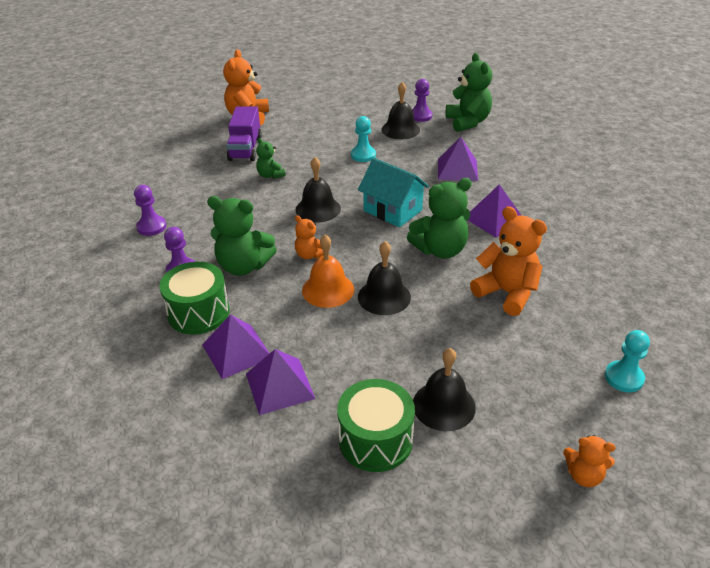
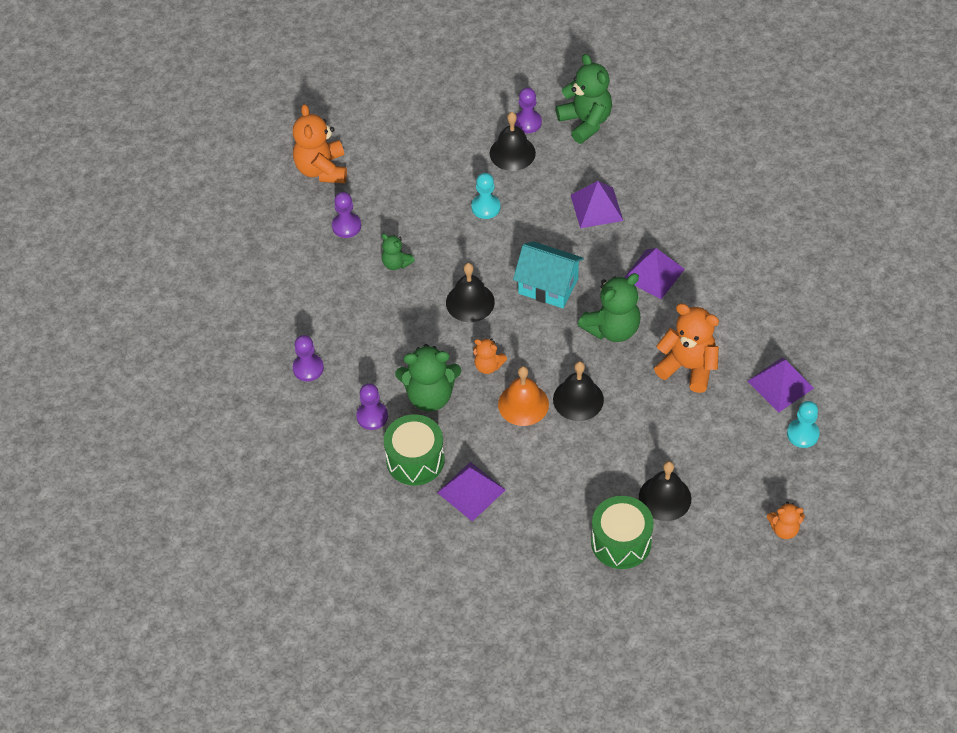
camera: 15 degrees left, 15 degrees up
(245, 148) = (346, 226): purple truck -> purple pawn
(280, 386) = (524, 515): purple pyramid -> purple pyramid (780, 384)

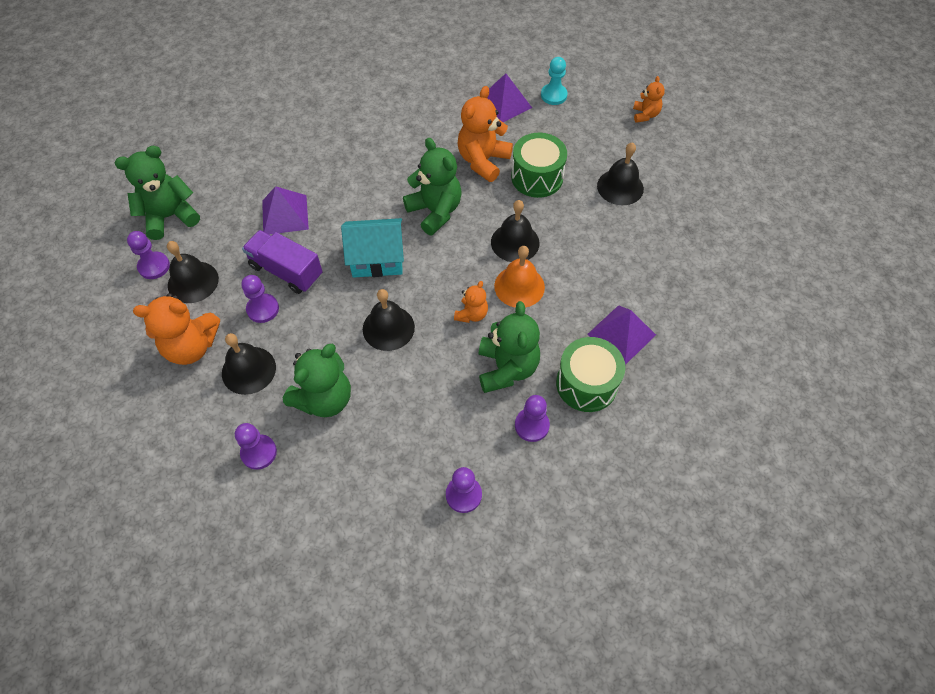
camera: 90 degrees left, 5 degrees up
(322, 169) = (161, 482): orange teddy bear -> orange teddy bear (191, 346)
(396, 263) = (324, 398): green teddy bear -> green teddy bear, size x1.83
(423, 207) = (248, 370): none -> black bell
(485, 207) = (263, 309): turquoise pawn -> purple pawn
(529, 218) = (286, 271): none -> purple truck
(548, 286) = (377, 259): turquoise house -> turquoise house turned 60 degrees clockwise
(621, 542) = (667, 220): green drum -> green drum (537, 177)
(653, 274) = (375, 177): purple pyramid -> none

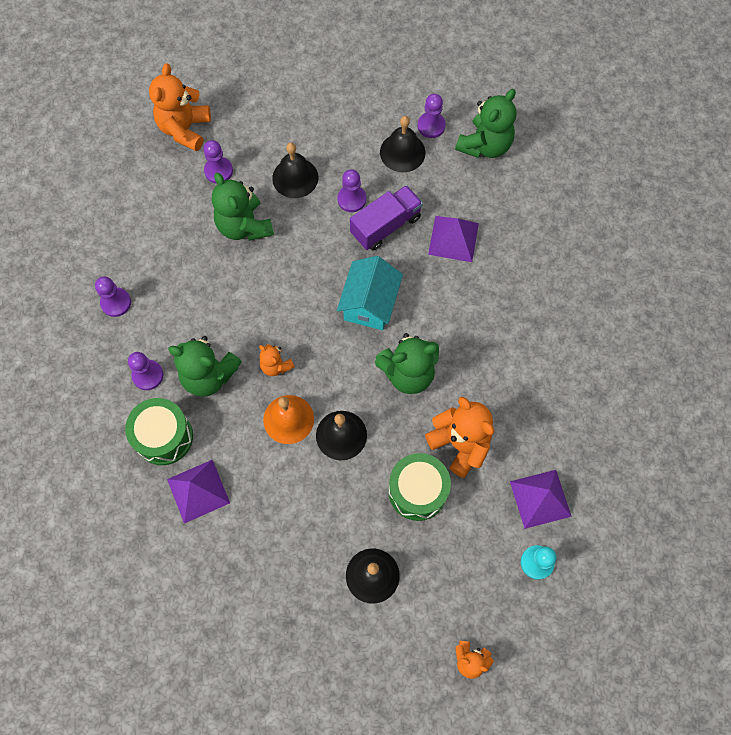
camera: 110 degrees right, 10 degrees up
(170, 217) = (485, 145): green teddy bear -> green teddy bear turned 45 degrees clockwise
(191, 346) = (335, 141): orange teddy bear -> orange teddy bear (185, 129)
(388, 328) = (291, 292): black bell -> none

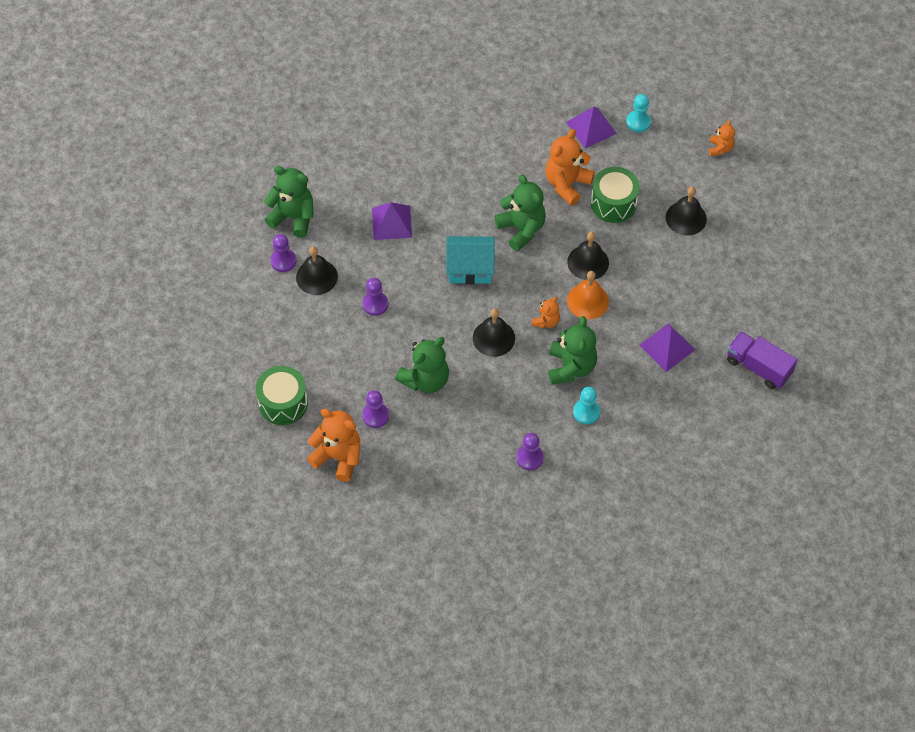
camera: 105 degrees left, 10 degrees down
(148, 375) = (586, 412): purple pawn -> turquoise pawn
(164, 437) = (633, 384): green drum -> green drum (283, 403)
(185, 129) = (338, 457): orange teddy bear -> orange teddy bear turned 150 degrees counterclockwise
(295, 177) = (365, 353): black bell -> black bell (493, 338)
(385, 226) = (394, 273): purple truck -> purple truck (758, 367)

